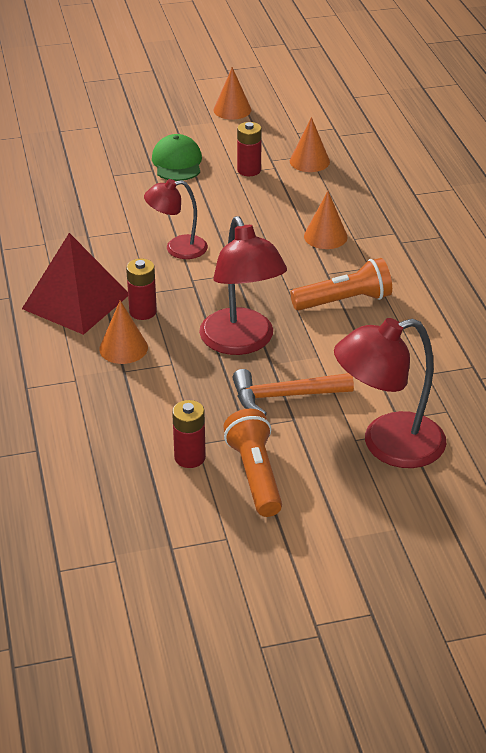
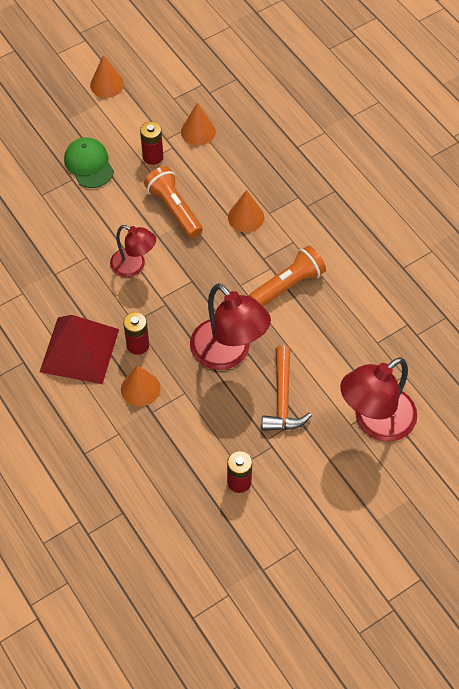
camera: 20 degrees left, 20 degrees up
(177, 248) = (134, 266): red lamp -> red lamp turned 120 degrees counterclockwise
(255, 475) = (293, 482): orange flashlight -> orange flashlight (174, 209)
(284, 396) = (282, 399): orange hammer -> orange hammer turned 60 degrees counterclockwise

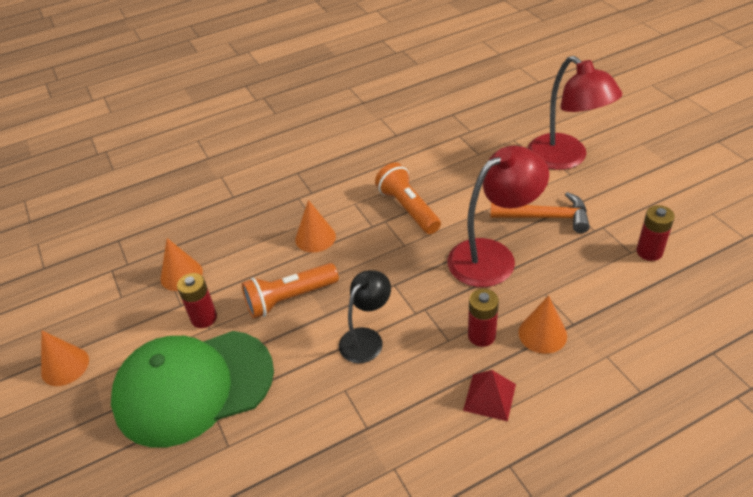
camera: 80 degrees left, 15 degrees down
(79, 350) = (489, 397): red pyramid -> red pyramid, size x0.52
(89, 164) = (193, 387): green cap -> green cap, size x1.93
(134, 266) = (366, 338): red lamp -> black lamp

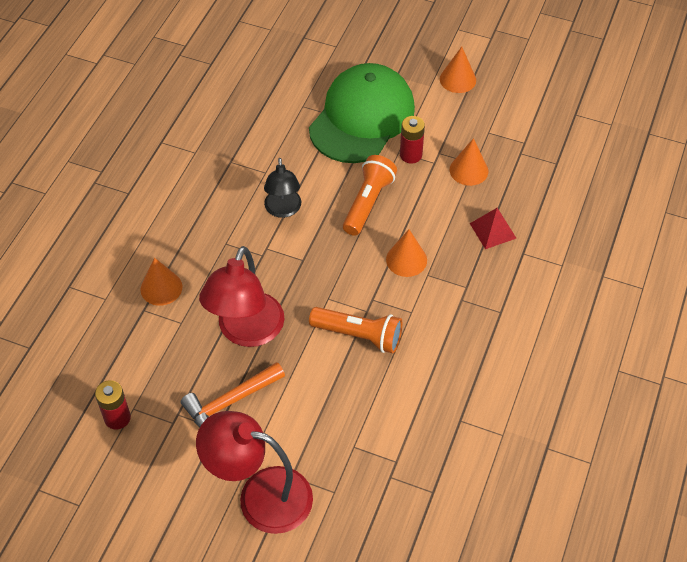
camera: 135 degrees right, 10 degrees up
(481, 336) = (204, 260): red battery -> none
(489, 397) = (168, 223): red pyramid -> red pyramid (493, 230)

